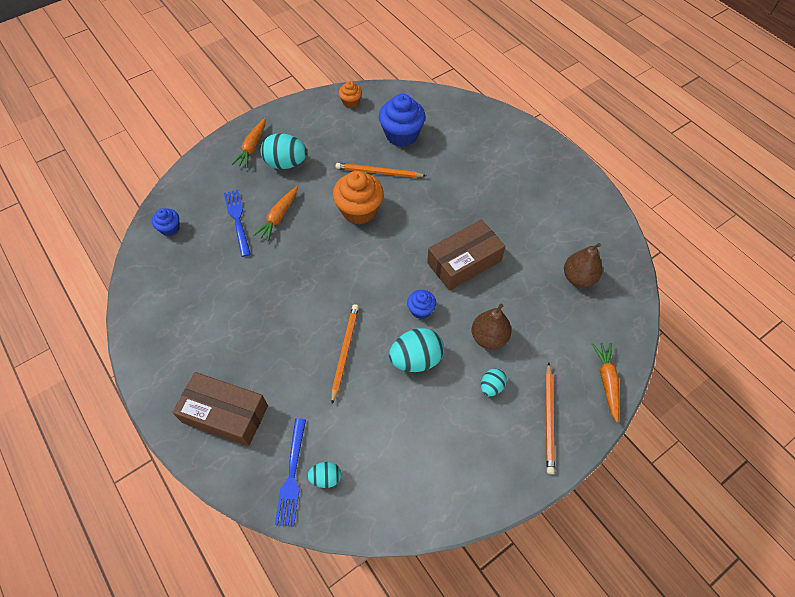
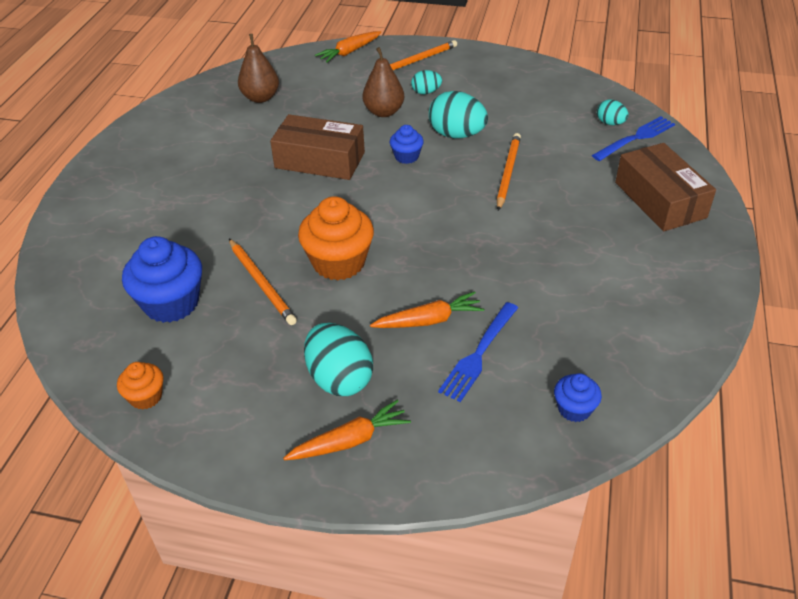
camera: 130 degrees left, 15 degrees down
(344, 352) = (508, 173): orange pencil -> orange pencil turned 135 degrees clockwise

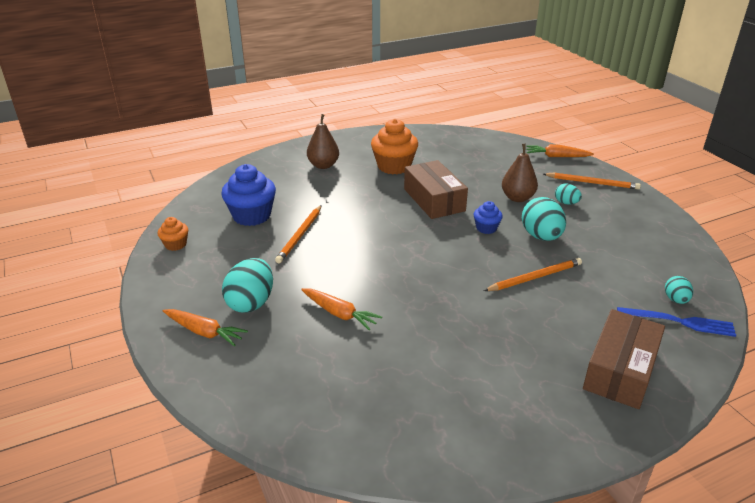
camera: 50 degrees right, 10 degrees down
(261, 98) = (460, 152): brown pear -> brown pear (323, 165)
(339, 262) = (350, 253): orange cupcake -> orange cupcake (394, 166)
(479, 353) = (332, 351): blue fork -> none
(574, 409) = (324, 424): blue cupcake -> none

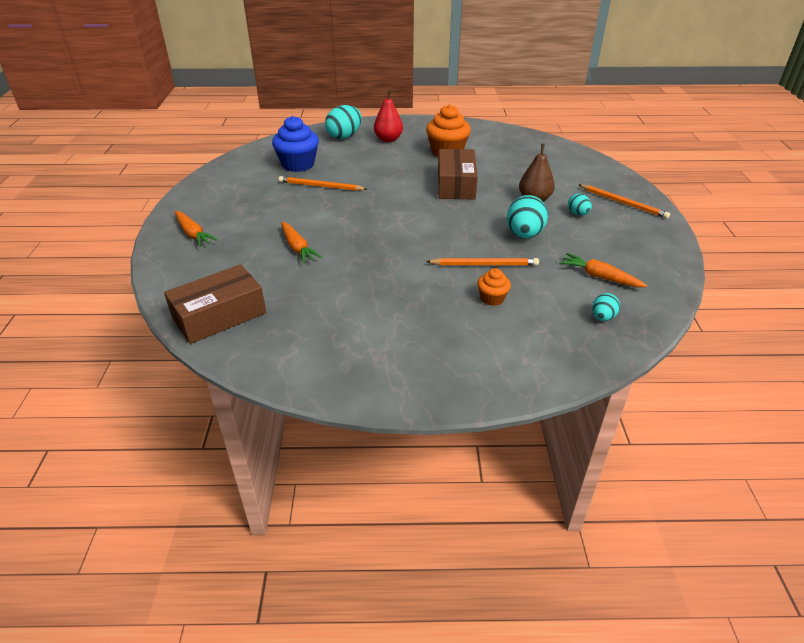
camera: 25 degrees right, 5 degrees up
(175, 244) = (226, 172): orange cupcake -> orange cupcake (492, 298)
(251, 303) = (242, 223): turquoise egg -> turquoise egg (344, 136)
(300, 235) = (321, 186): orange pencil -> orange pencil turned 60 degrees clockwise
(323, 165) = (388, 139): brown pear -> red pear
(486, 228) = (480, 216): blue cupcake -> none
(556, 156) = (610, 174): orange carrot -> orange carrot (599, 277)
(620, 370) = (487, 354): brown box -> brown box (219, 315)
(679, 322) = (586, 335): blue fork -> none

